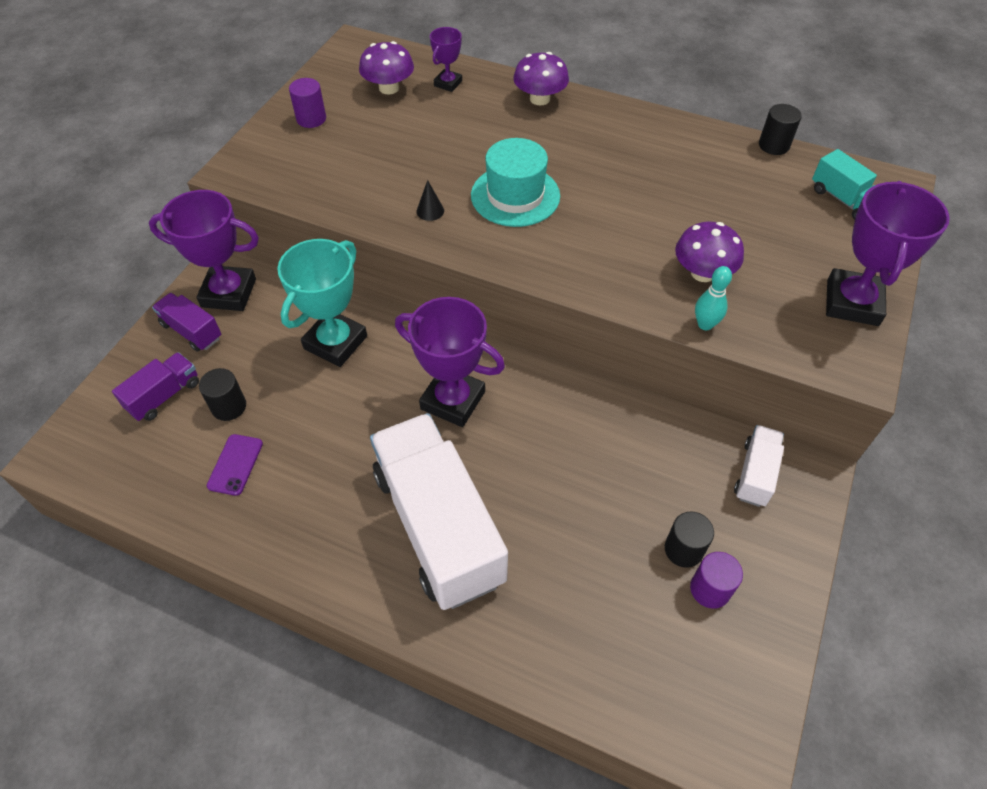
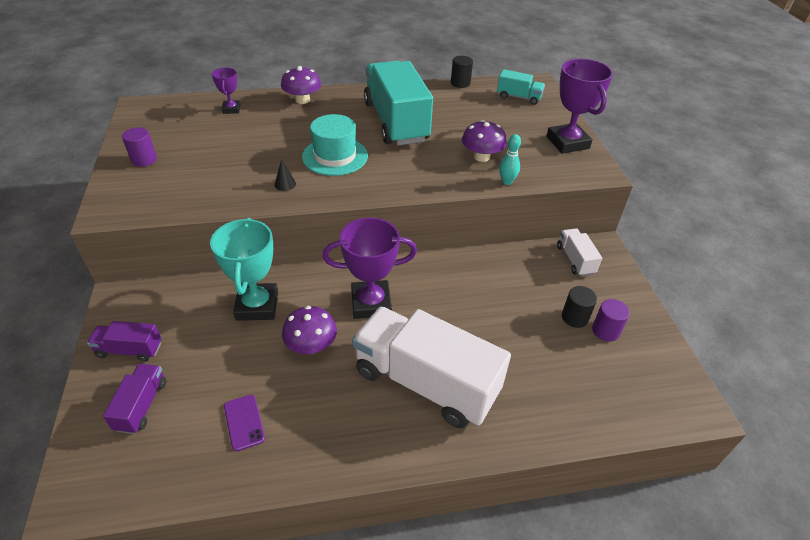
camera: 35 degrees left, 10 degrees down
(229, 293) = (141, 310): purple trophy -> none
(229, 407) = (206, 386): black cylinder -> none
(389, 88) = (189, 124): purple mushroom -> purple mushroom (311, 345)
(631, 175) = (396, 122): none -> turquoise truck

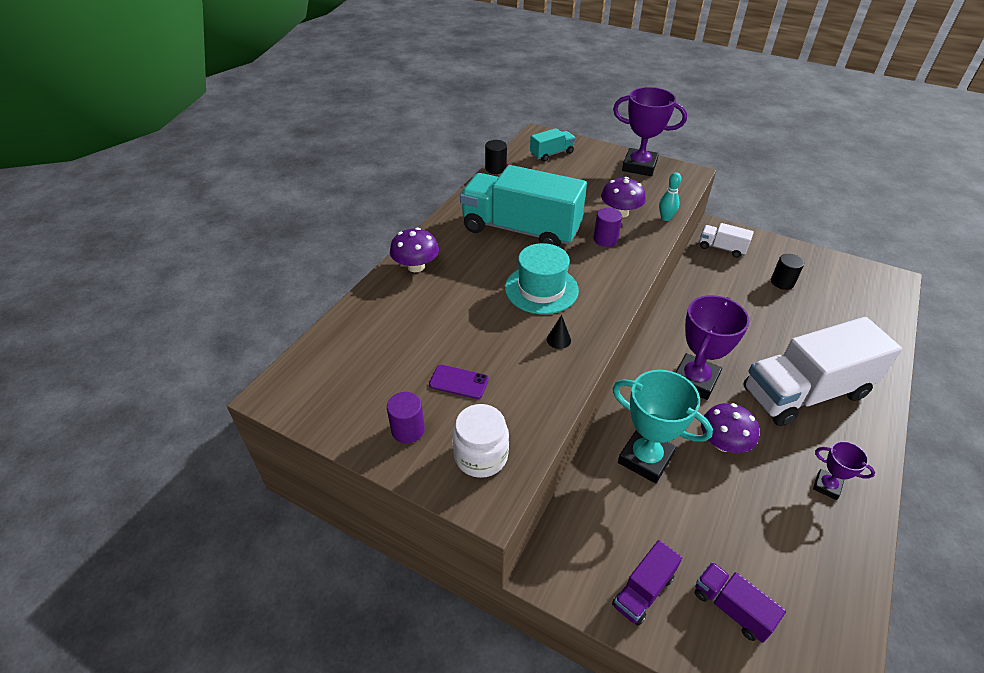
camera: 50 degrees left, 0 degrees up
(141, 195) = (481, 456): none -> white jar
(231, 109) = (375, 322): purple trophy -> purple trophy (827, 486)
(244, 422) = (793, 531): purple phone -> purple phone (459, 382)
(605, 331) = (804, 276): purple cylinder -> purple cylinder (605, 239)

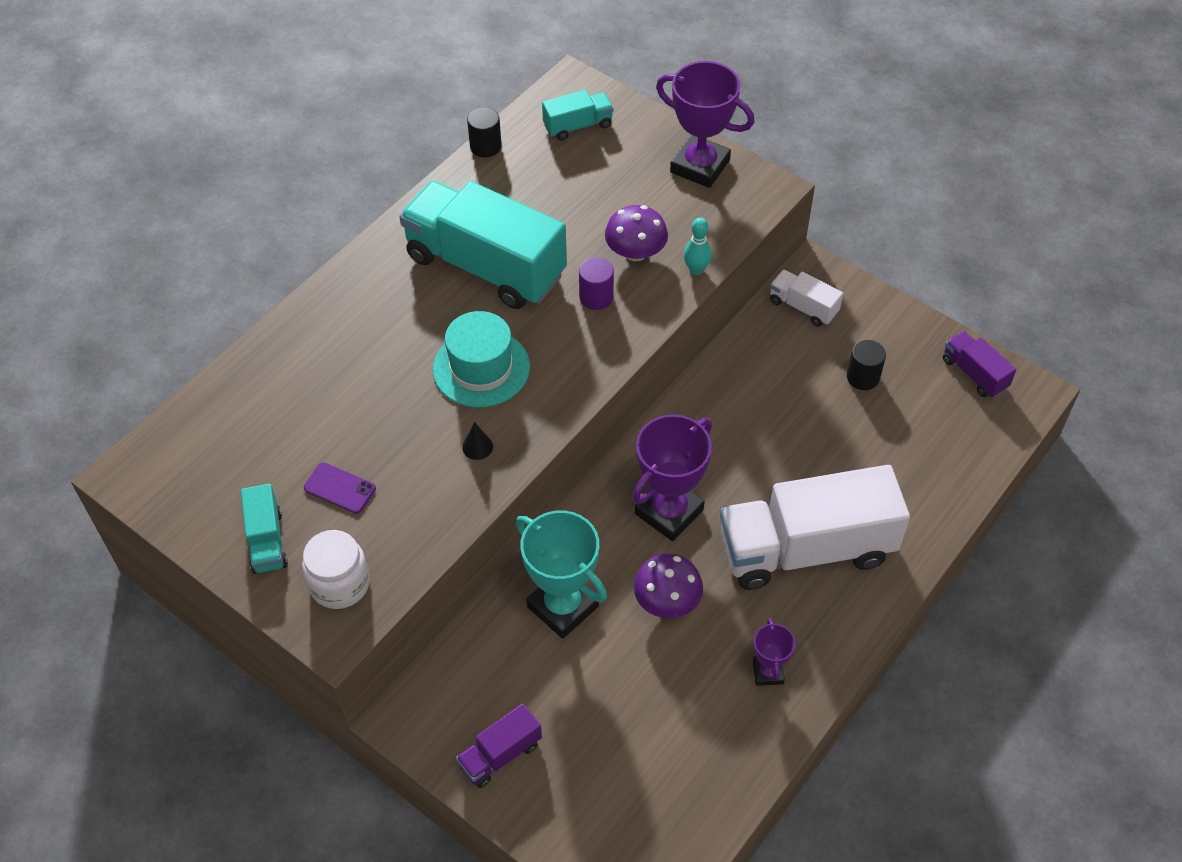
camera: 10 degrees right, 10 degrees up
(408, 430) = (267, 541): purple cylinder -> turquoise truck
(416, 266) = (329, 311): purple mushroom -> none
(731, 608) = (589, 786): purple truck -> purple truck (974, 374)
(827, 486) = (768, 672): purple trophy -> purple trophy turned 45 degrees clockwise

